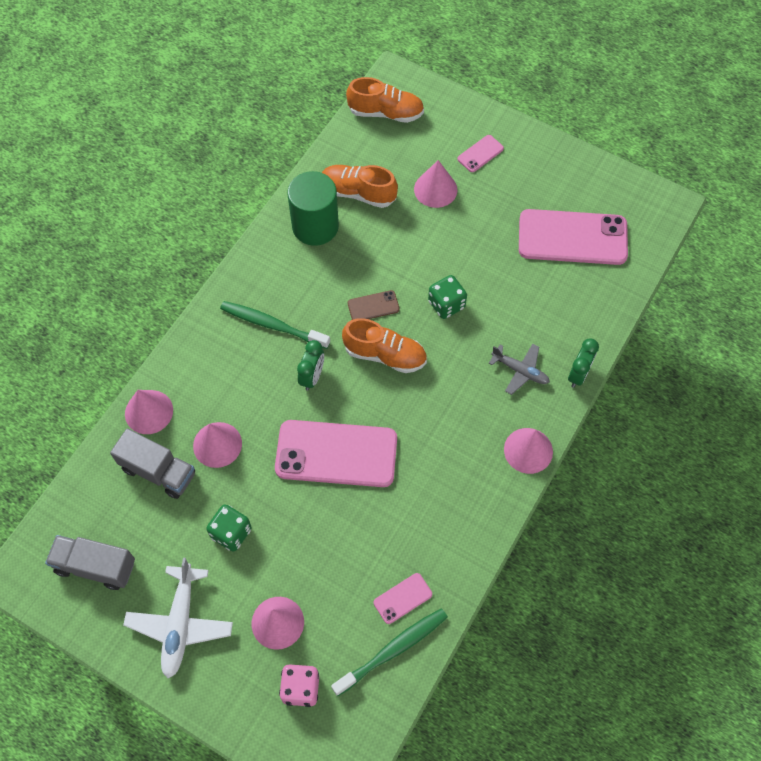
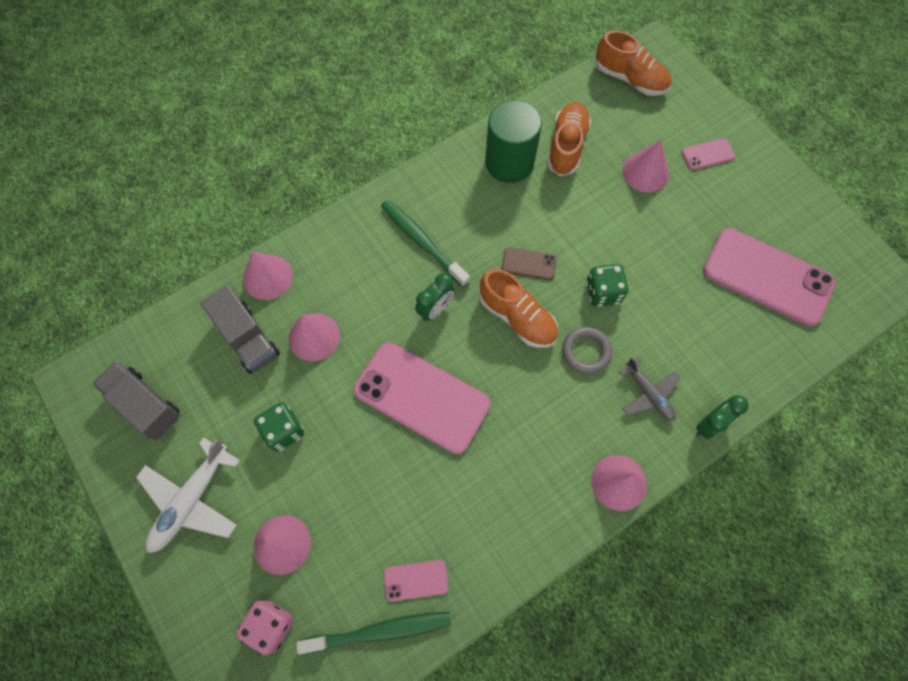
camera: 25 degrees right, 5 degrees up
(358, 193) = (566, 146): orange shoe -> orange shoe turned 60 degrees clockwise
(454, 358) = (586, 351): none -> grey ring

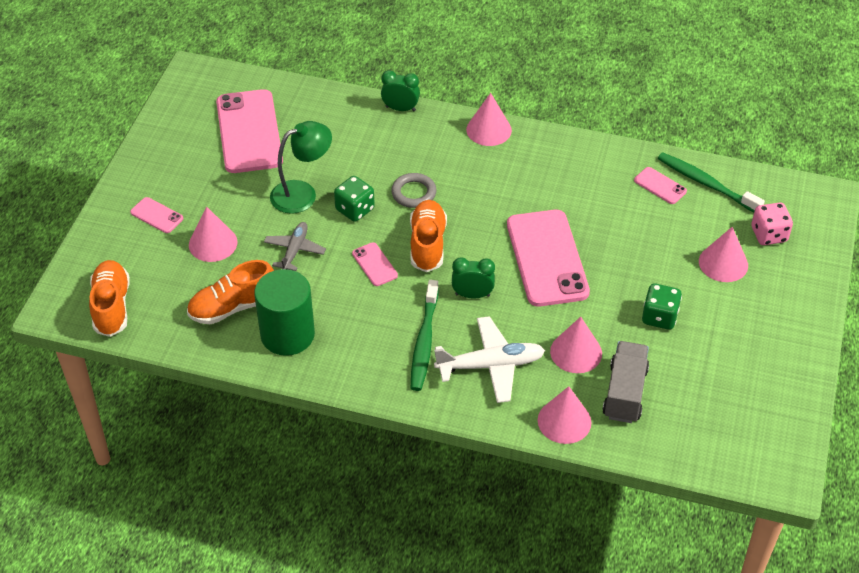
camera: 130 degrees left, 20 degrees down
(145, 405) = (743, 414): grey truck -> none
(192, 500) = (761, 332): white plane -> white plane (491, 365)
(528, 264) = (374, 264): brown phone -> pink phone
(649, 394) = (410, 146): grey plane -> grey plane (294, 250)
(654, 267) = (302, 193): none -> green lamp

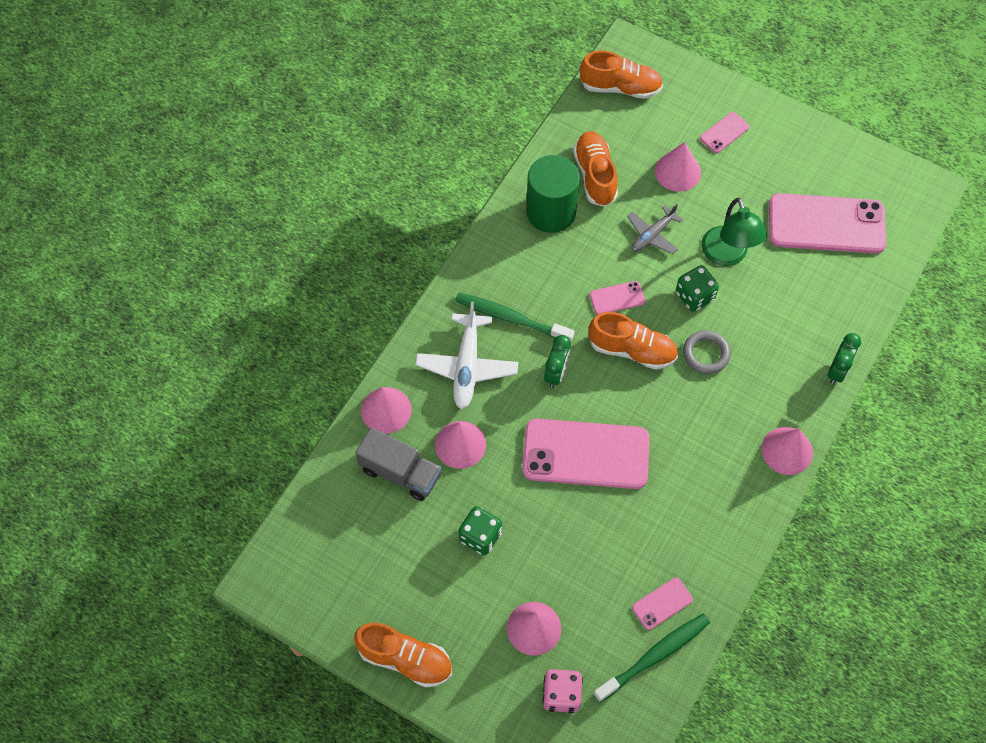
camera: 105 degrees right, 15 degrees up
(294, 250) = (652, 235): grey plane -> grey plane turned 105 degrees clockwise
(797, 345) = (405, 659): none -> orange shoe

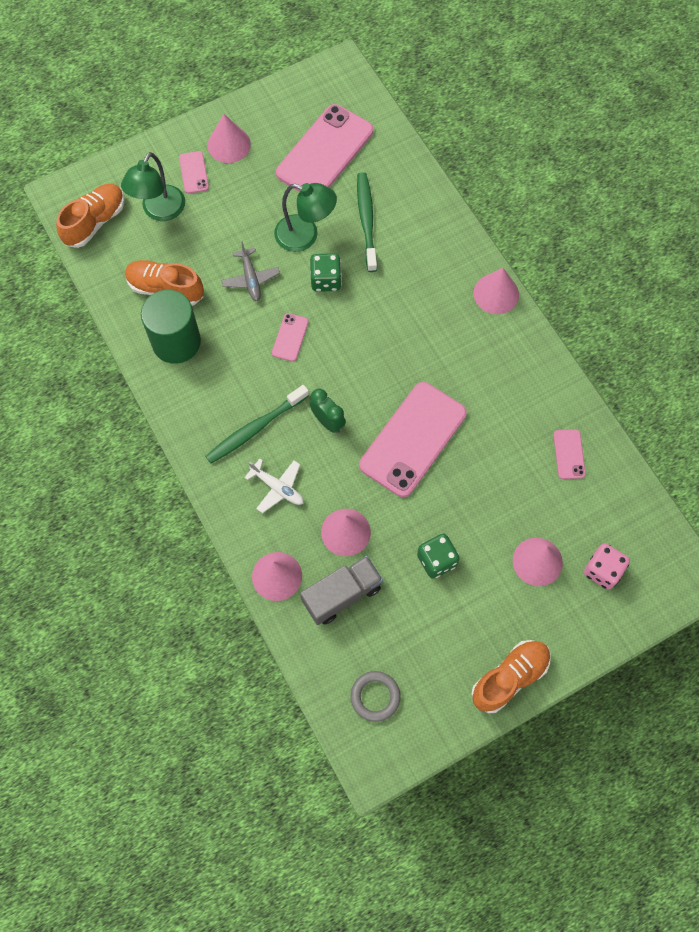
camera: 60 degrees left, 5 degrees up
(467, 366) = (277, 488): white plane -> white plane, size x0.63
(632, 350) = (343, 353): orange shoe -> none
(654, 656) = (607, 484): green toothbrush -> green toothbrush (366, 221)
(666, 128) = (159, 211): none -> green lamp
(678, 171) = (205, 226): pink cone -> pink cone (229, 144)
(706, 354) = (381, 302): grey ring -> grey ring (375, 696)
(837, 371) = (452, 220): green clock -> none

